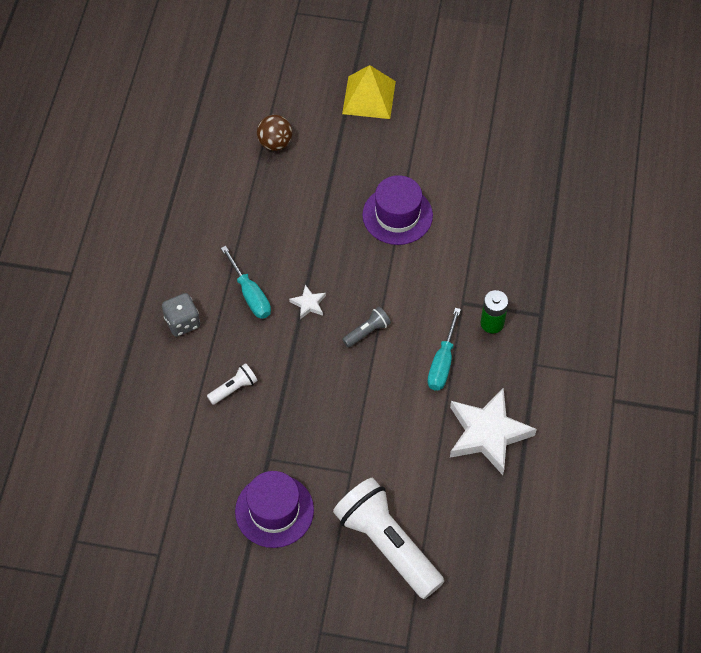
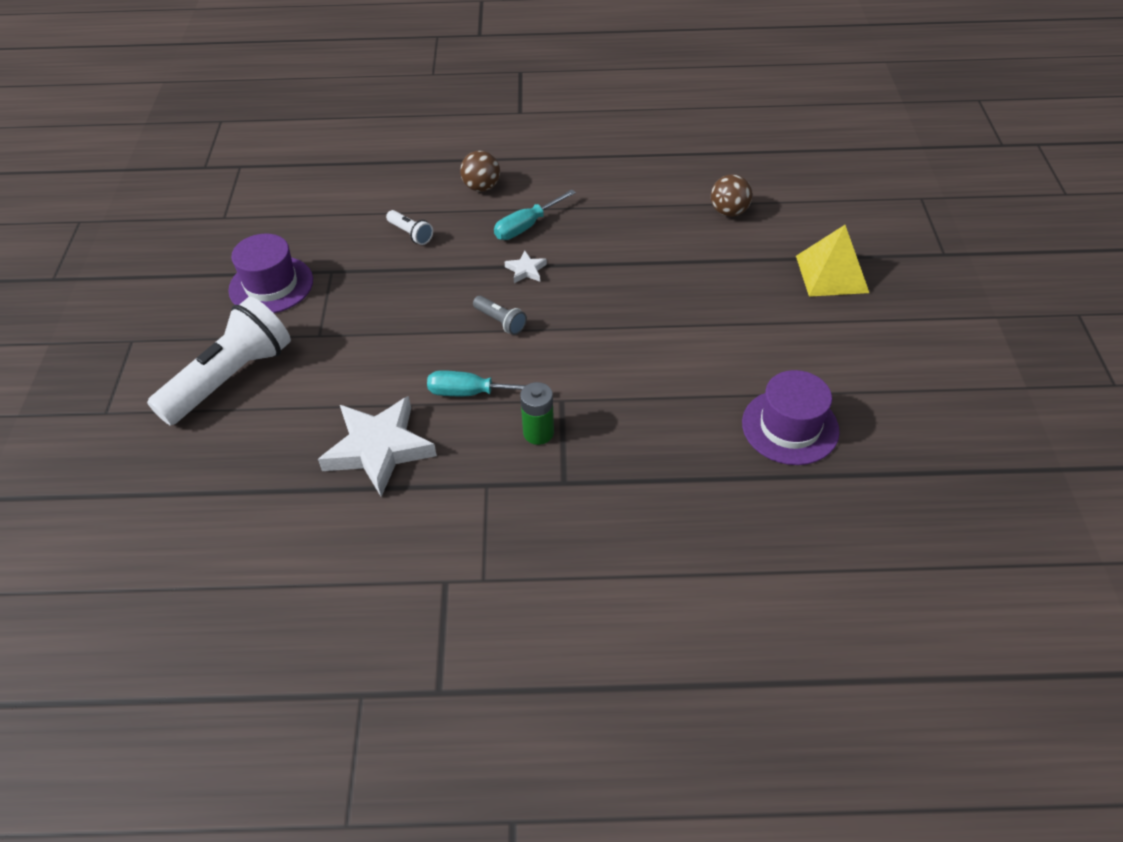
camera: 80 degrees right, 10 degrees down
(182, 322) = (481, 187): grey dice -> brown ball
(397, 215) = (669, 323): purple hat -> purple hat (790, 427)

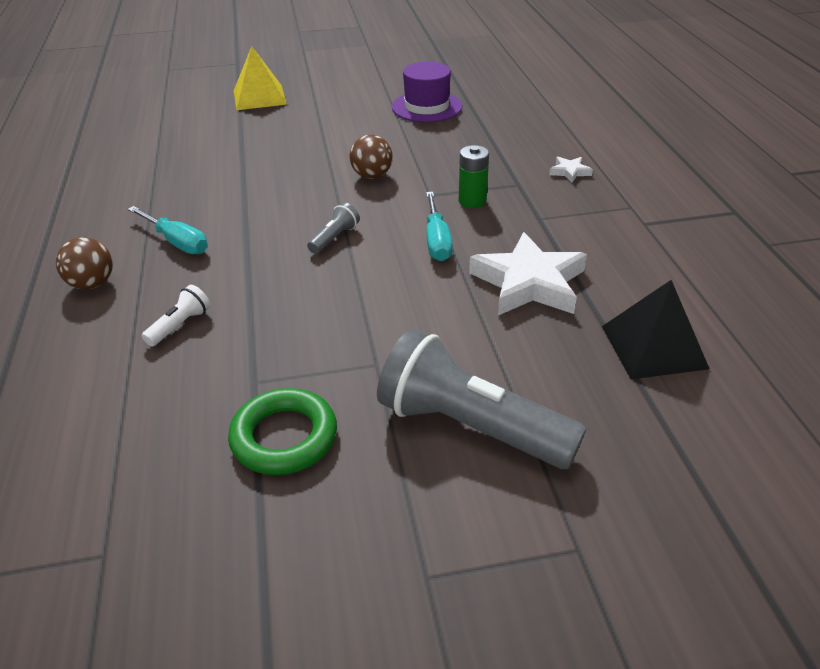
camera: 100 degrees left, 10 degrees down
(230, 378) = (471, 427): white flashlight -> grey flashlight
(254, 516) = (653, 347): none -> black pyramid
(271, 285) = (284, 437): purple hat -> green ring
(526, 270) = (253, 233): white star -> white star (570, 172)
(729, 212) = (171, 138): brown ball -> brown ball (372, 176)

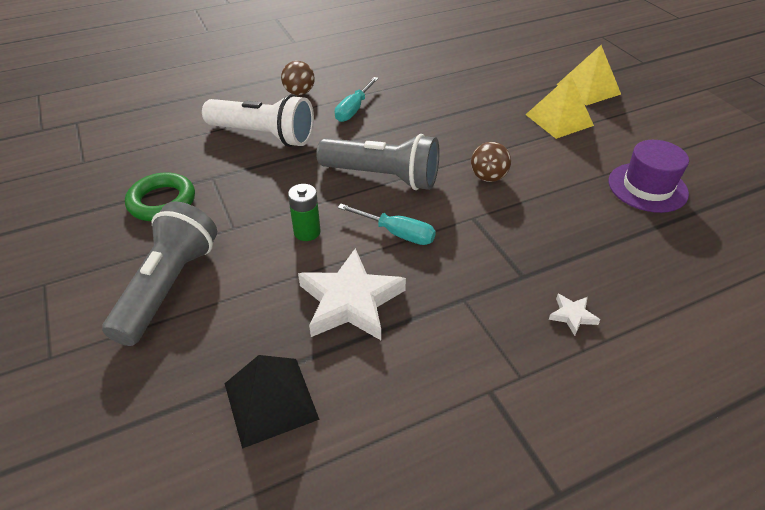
camera: 75 degrees right, 5 degrees up
(180, 325) = (263, 135): white flashlight -> white flashlight, size x2.33
(301, 122) = (559, 120): none -> yellow pyramid
(334, 238) = (382, 176): grey flashlight -> grey flashlight, size x2.33
(437, 241) = (397, 233): turquoise screwdriver -> turquoise screwdriver turned 135 degrees counterclockwise
(472, 201) = (474, 246): green battery -> green battery (307, 232)

